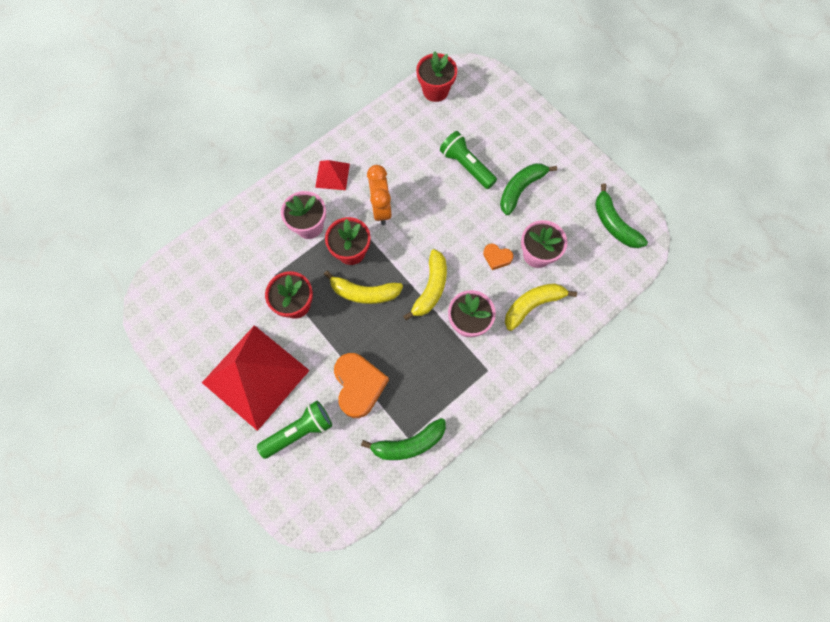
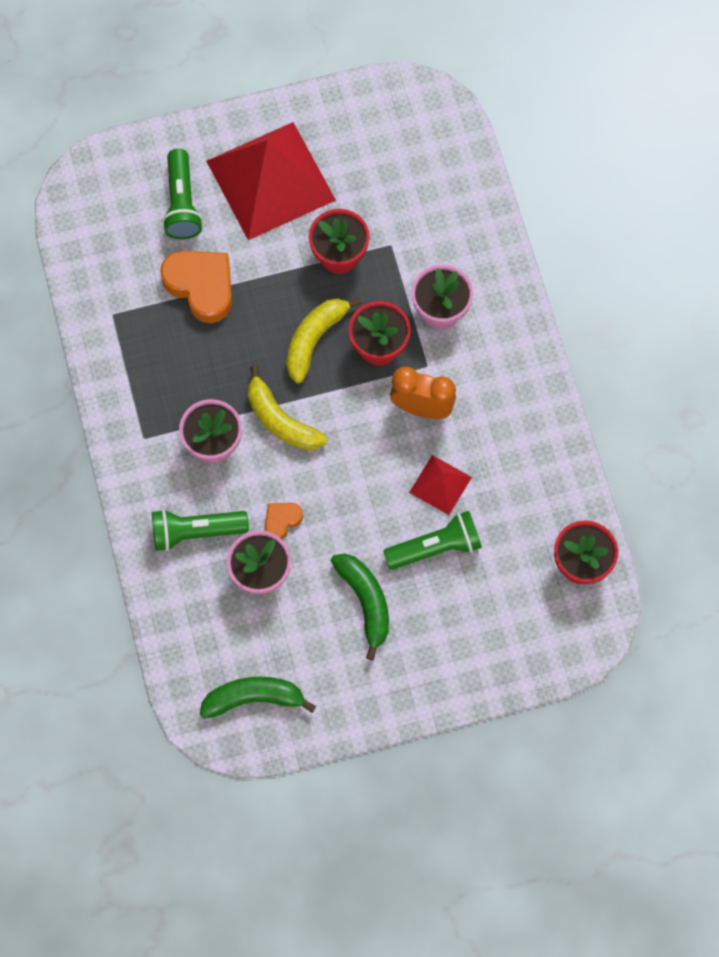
camera: 115 degrees right, 0 degrees up
(332, 175) = (503, 368): red pyramid -> red pyramid (440, 484)
(359, 385) = (201, 286): orange heart -> orange heart turned 150 degrees counterclockwise
(409, 443) = (106, 312): green banana -> none
(532, 305) = (196, 532): yellow banana -> green flashlight

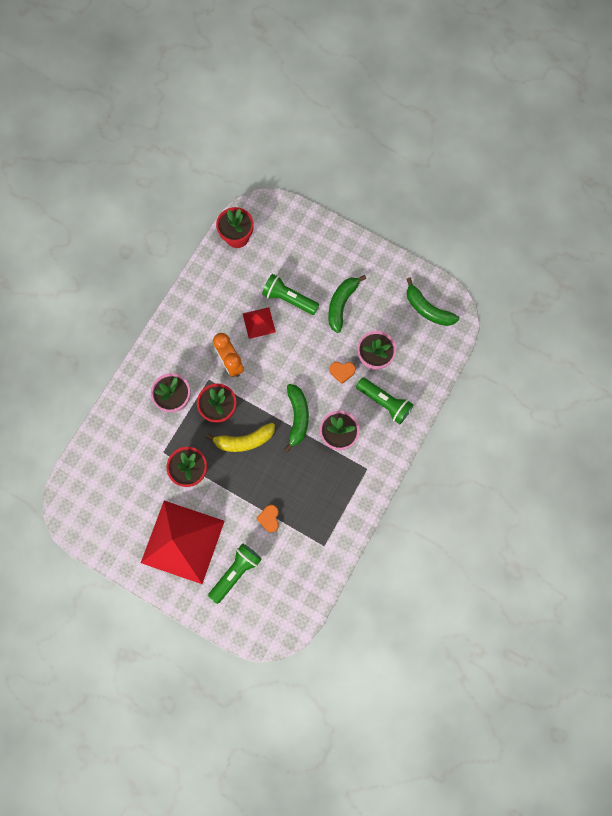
camera: 135 degrees left, 5 degrees up
(201, 286) = (269, 518): orange heart -> orange heart, size x0.51
(281, 420) = (297, 417): yellow banana -> green banana

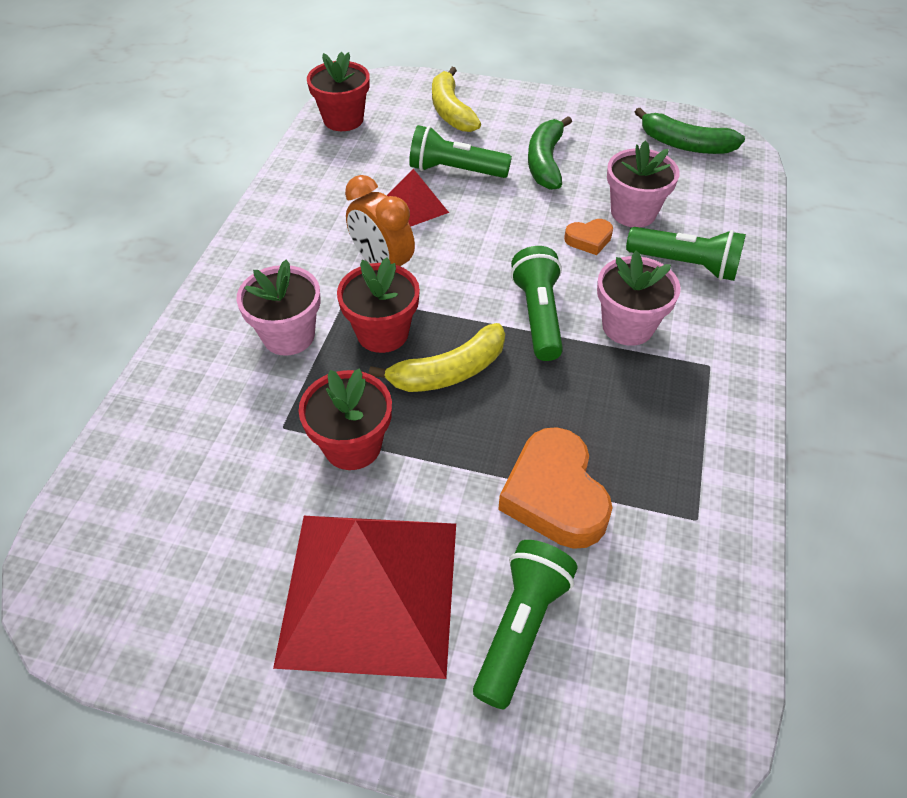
camera: 15 degrees left, 25 degrees down
(269, 518) = (554, 495): orange heart -> orange heart, size x1.97
(297, 417) = (538, 315): green banana -> green flashlight
(302, 244) = (451, 111): none -> yellow banana

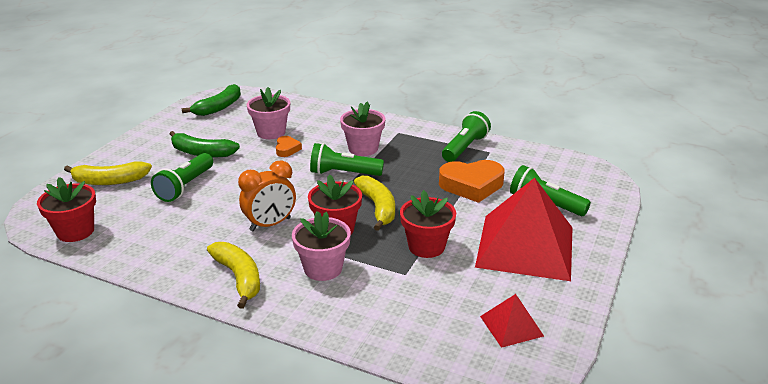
camera: 80 degrees left, 20 degrees down
(266, 263) = (239, 277): none -> yellow banana
(415, 206) = (214, 206): red pyramid -> red pyramid (511, 326)
(685, 265) = (323, 125): green flashlight -> green flashlight (464, 148)

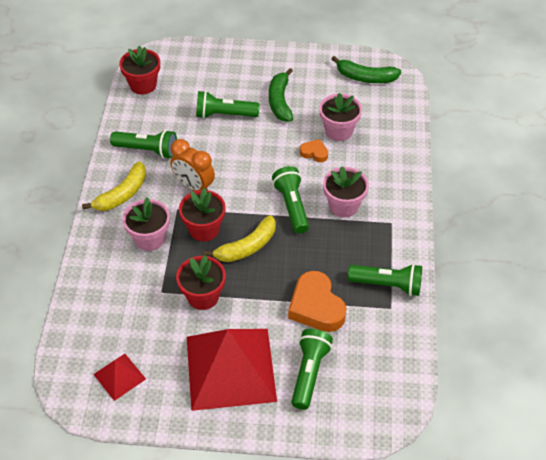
camera: 70 degrees right, 20 degrees up
(110, 181) = (212, 70): yellow banana -> none
(186, 247) = (147, 150): none -> green flashlight
(287, 149) = (314, 153): orange heart -> orange heart turned 135 degrees counterclockwise

